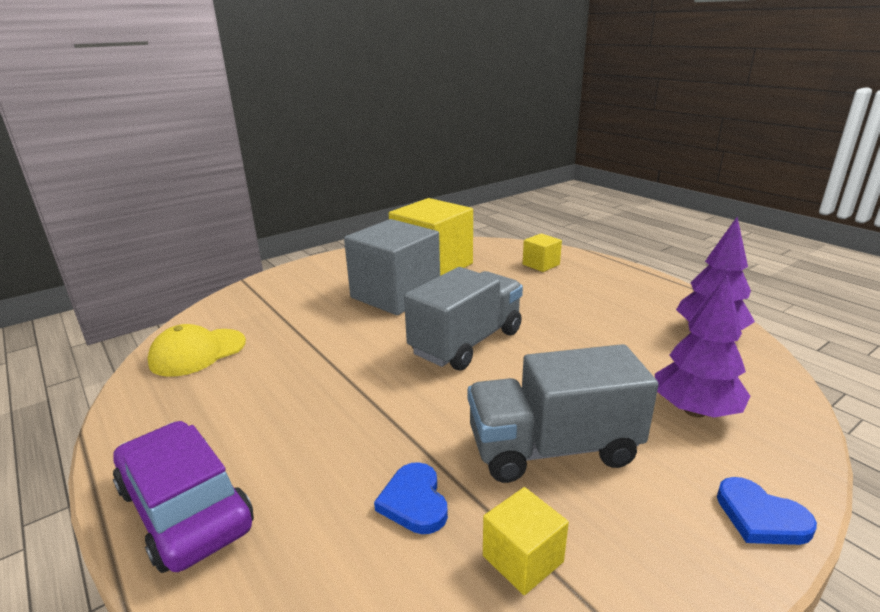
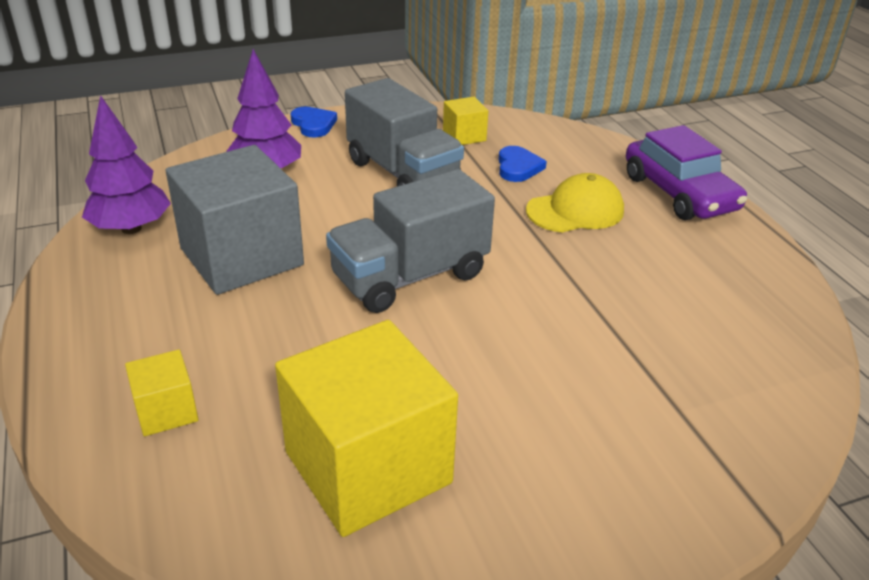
camera: 165 degrees left, 10 degrees up
(198, 352) = (756, 339): yellow cap -> yellow cap (575, 211)
(395, 294) = (470, 391): grey cube -> grey cube (241, 257)
(553, 448) = (403, 173): grey truck -> grey truck turned 45 degrees clockwise

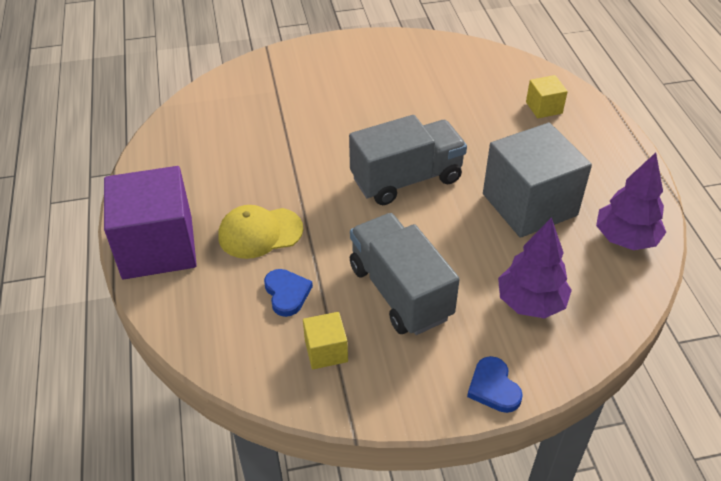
camera: 170 degrees left, 10 degrees up
(368, 467) = (439, 78): yellow cube -> none
(518, 167) = (287, 293): blue heart -> blue heart turned 150 degrees clockwise
(679, 193) = (157, 247): purple car -> purple cube

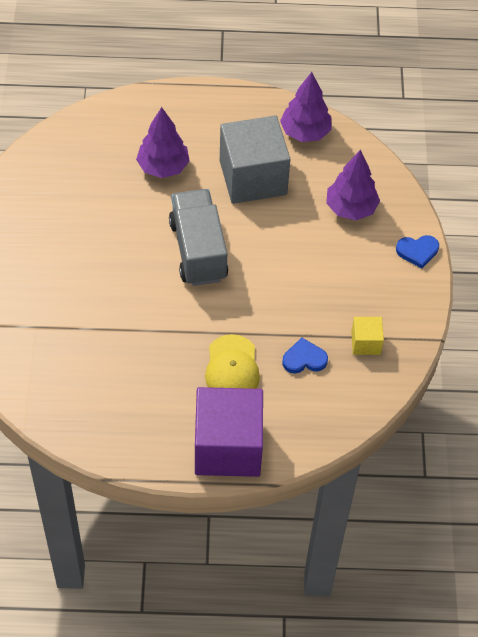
camera: 80 degrees left, 10 degrees up
(400, 292) = (321, 284): grey truck -> none
(504, 134) = (163, 167): none -> purple tree
(544, 108) = (138, 129): yellow cube -> none

